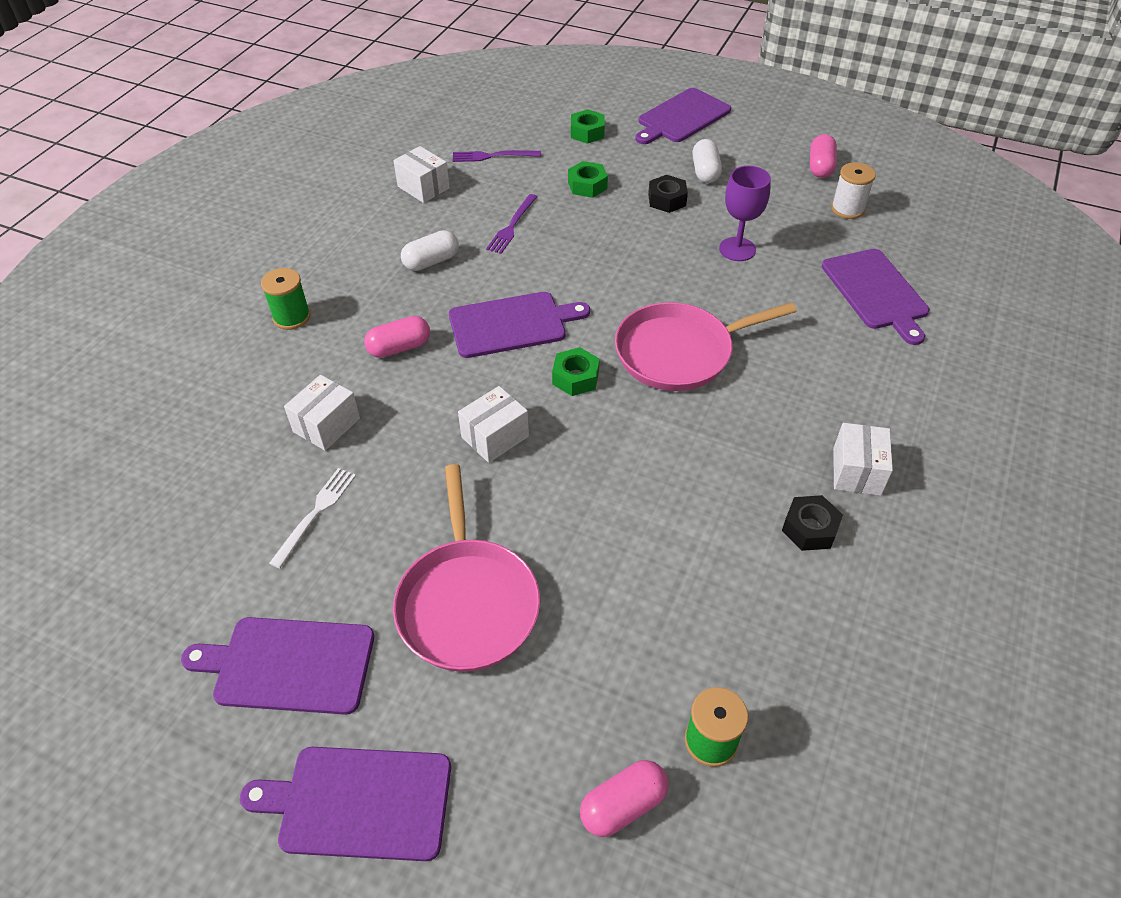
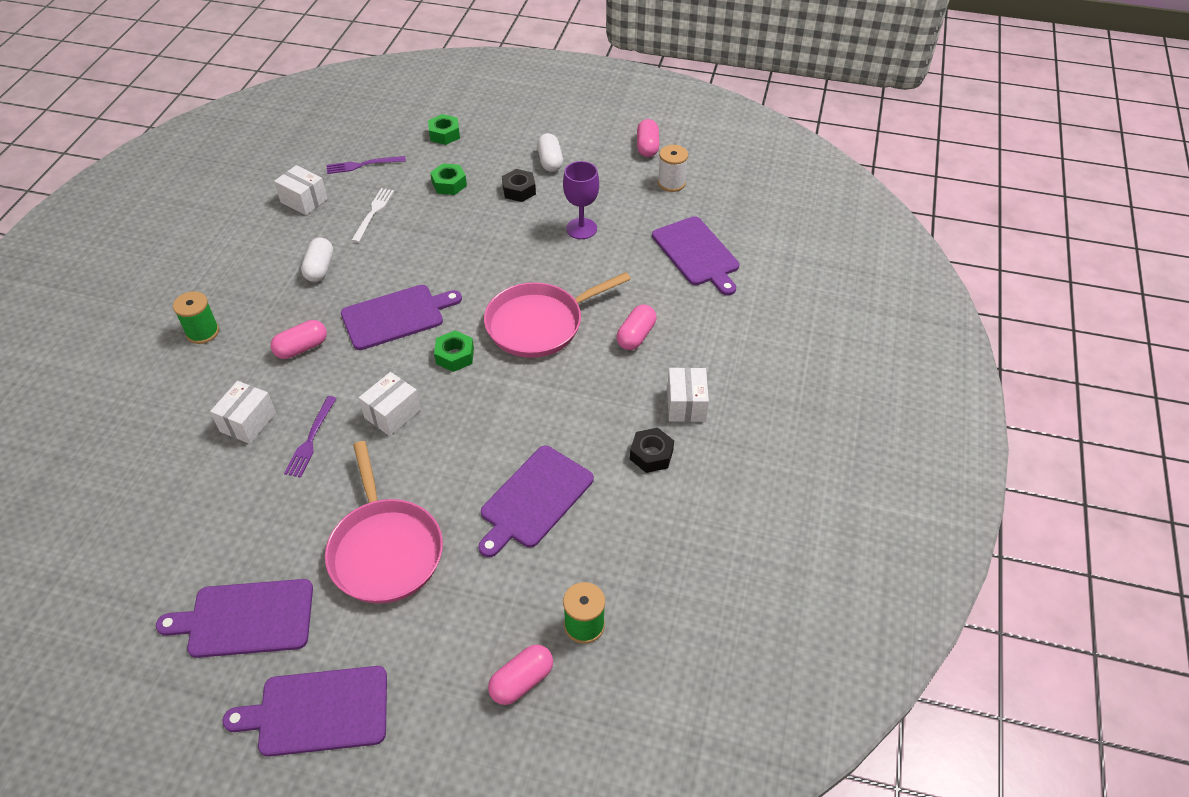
camera: 10 degrees left, 0 degrees up
(316, 513) = (250, 496): white fork -> white fork (373, 213)
(431, 261) = (320, 268): white capsule -> white capsule turned 45 degrees counterclockwise
(512, 226) = (387, 228): purple fork -> purple fork (311, 439)
(682, 117) = (526, 112): purple cutting board -> purple cutting board (534, 499)
(797, 380) = (636, 336): none -> pink capsule

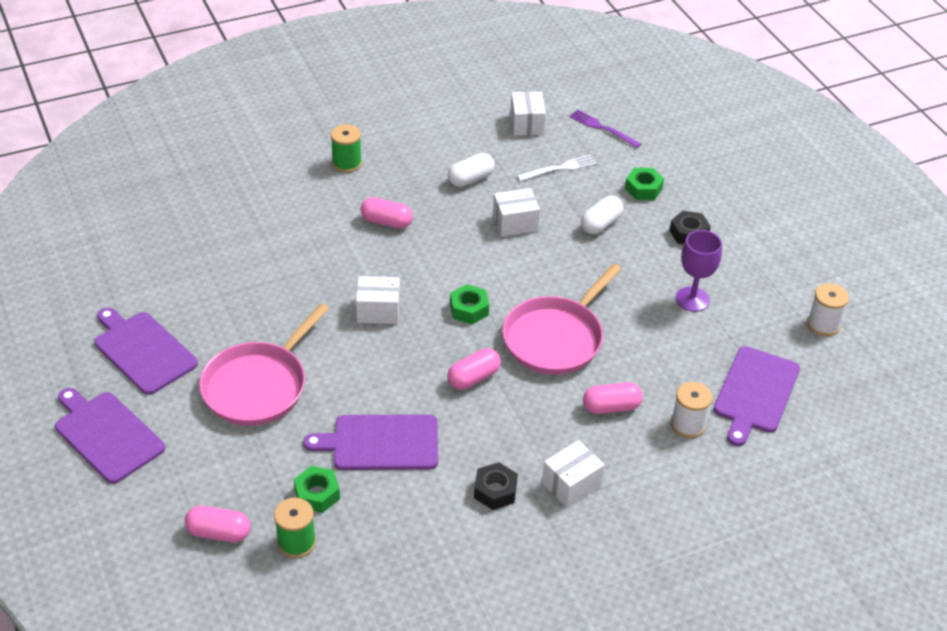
camera: 50 degrees right, 5 degrees down
(248, 422) = (295, 241): white box -> white box (515, 223)
(311, 439) = (312, 283): purple fork -> none
(396, 316) = (471, 251): purple cutting board -> none
(444, 134) = (696, 149): green nut -> green nut (317, 494)
(539, 324) = (555, 338): pink pan -> pink pan turned 75 degrees counterclockwise
(550, 161) = (747, 231): white capsule -> white capsule (601, 224)
(647, 147) = (849, 281): pink capsule -> pink capsule (473, 378)
(691, 305) = (688, 424): none -> white spool

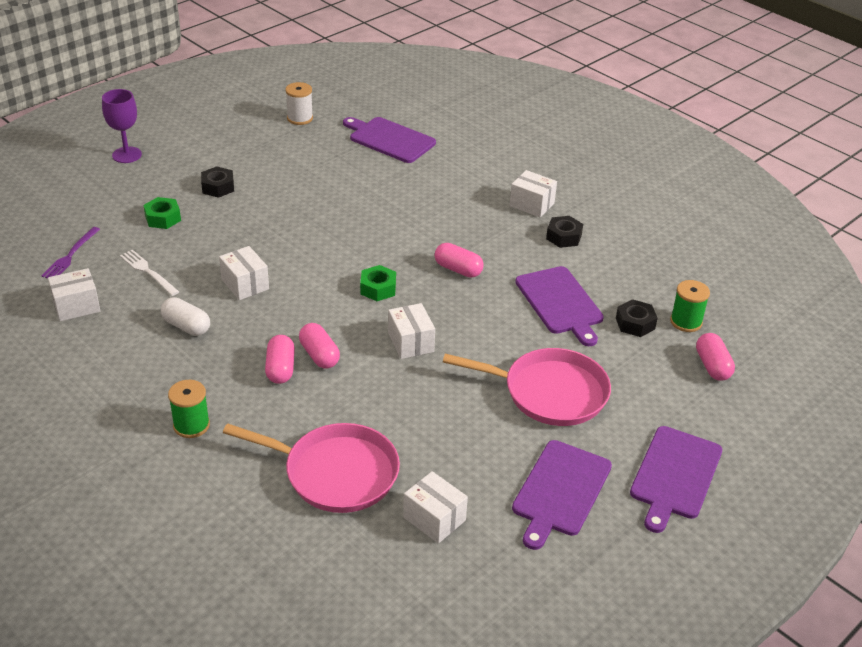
camera: 110 degrees left, 5 degrees down
(167, 268) = (434, 519): none -> white box
(317, 494) = (635, 323): green nut -> black nut
(555, 338) = (386, 235): pink pan -> pink pan (336, 473)
(601, 224) = (225, 234): white capsule -> none
(611, 407) = (445, 198): pink capsule -> pink capsule (319, 355)
(688, 424) = (439, 163): white spool -> none
(692, 299) = (302, 176): purple goblet -> purple goblet (127, 155)
(755, 393) = (389, 139): purple cutting board -> purple cutting board turned 150 degrees counterclockwise

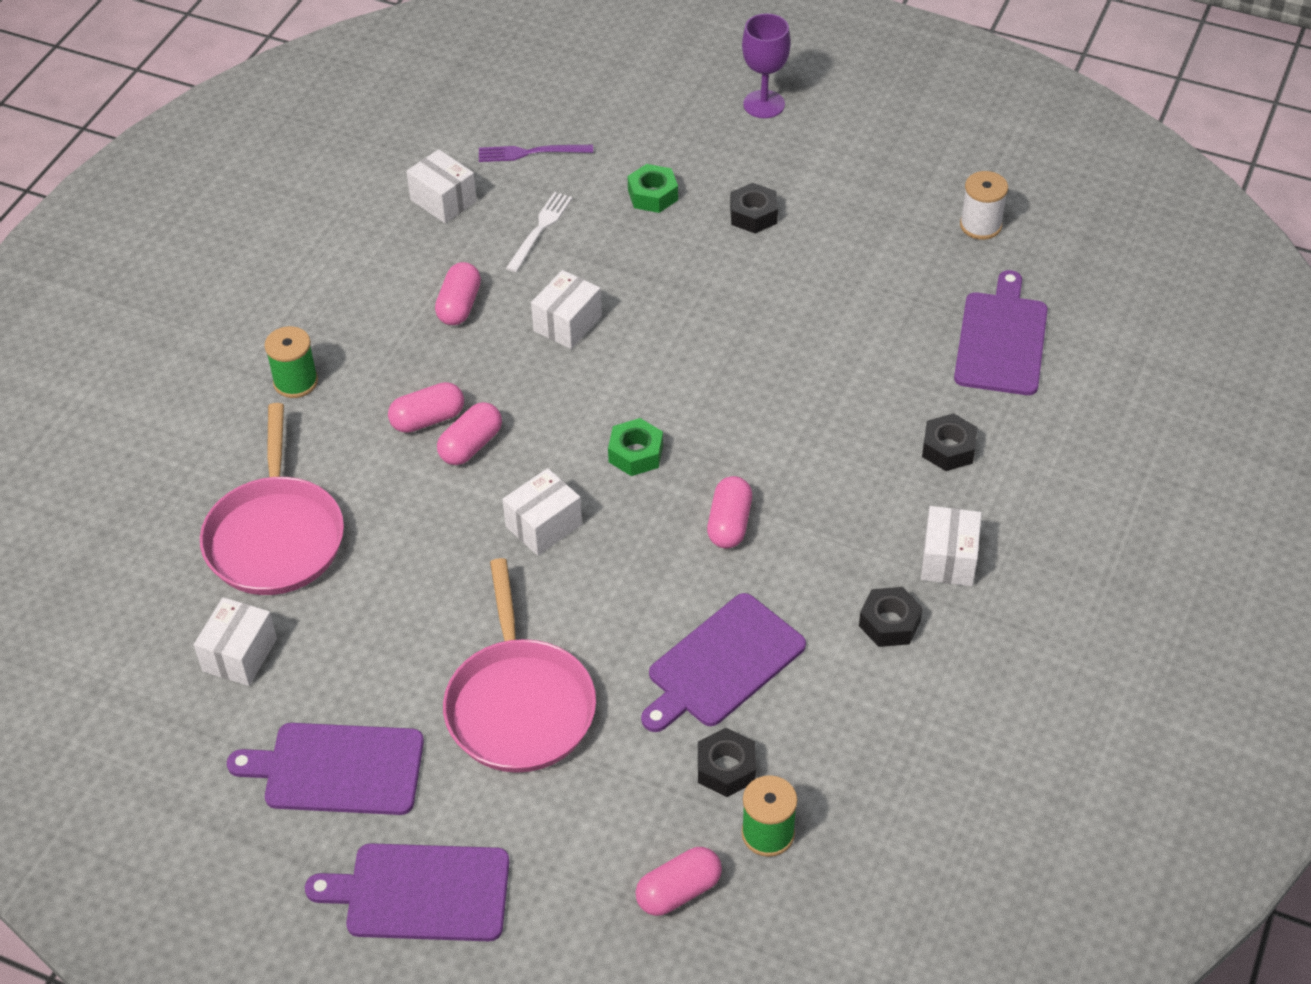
camera: 70 degrees right, 10 degrees up
(186, 326) = (459, 305): white capsule -> pink capsule
(455, 180) = (948, 449): none -> black nut

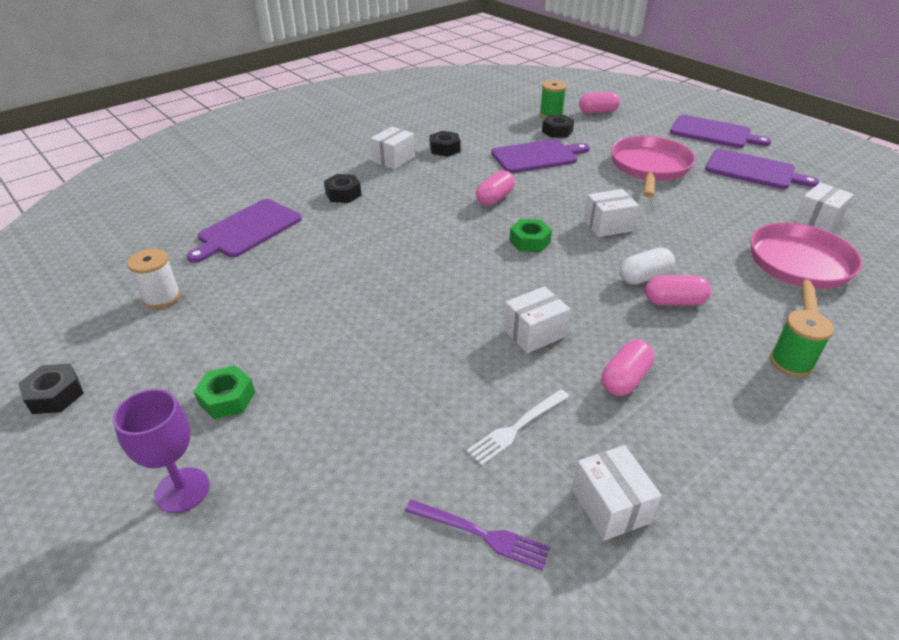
camera: 155 degrees left, 10 degrees down
(471, 445) = (644, 277): pink capsule -> white capsule
(653, 195) = (385, 423): green nut -> green nut (227, 398)
(753, 215) = (314, 368): black nut -> black nut (55, 395)

